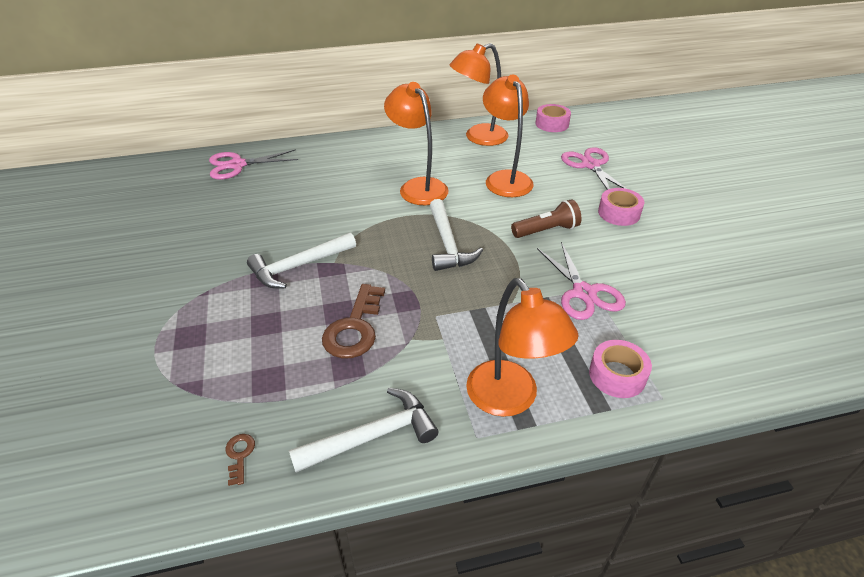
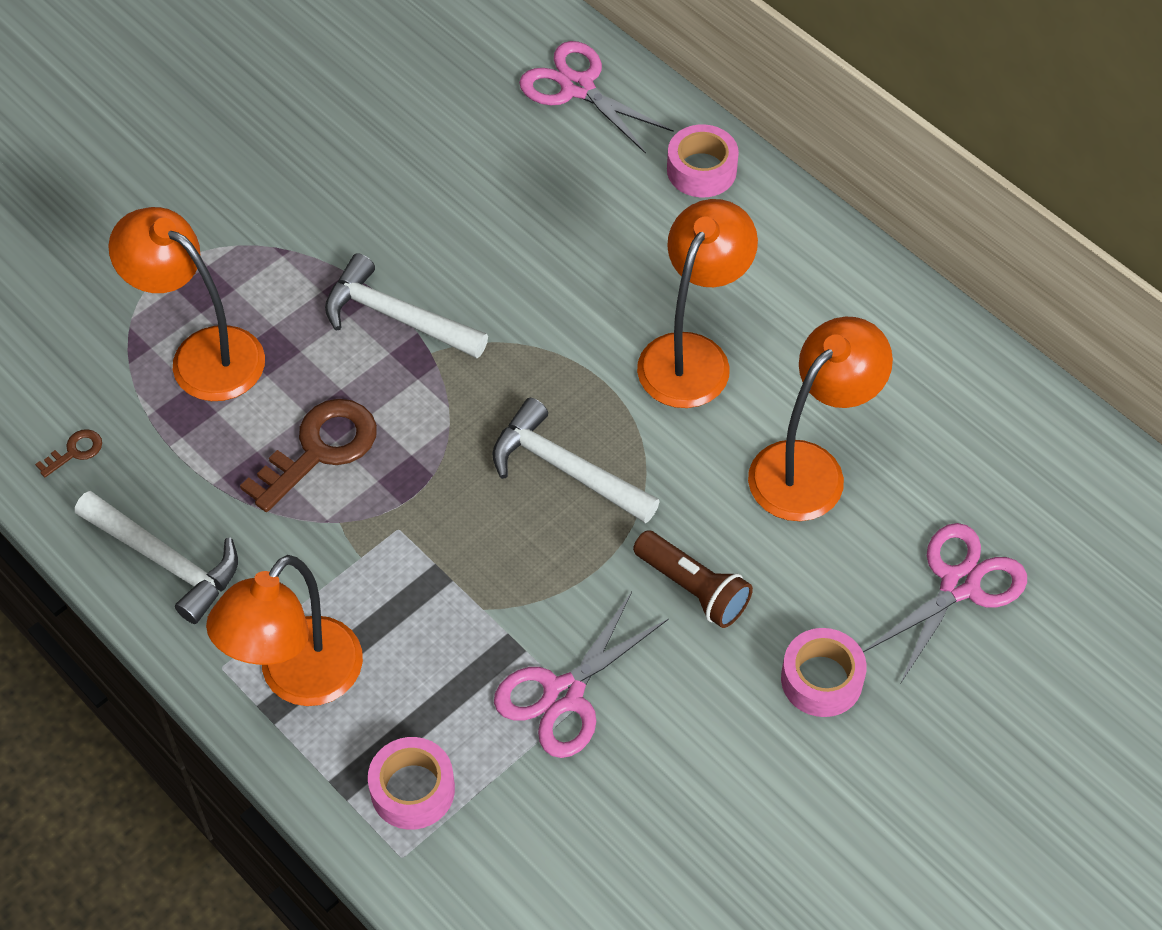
camera: 60 degrees right, 15 degrees up
(354, 328) = (320, 449): brown key -> brown key turned 150 degrees clockwise
(447, 244) = (566, 469): white hammer -> white hammer turned 75 degrees clockwise
(478, 137) = (923, 366): orange lamp -> orange lamp (202, 354)
(552, 124) = (1077, 464): pink tape -> pink tape (701, 170)

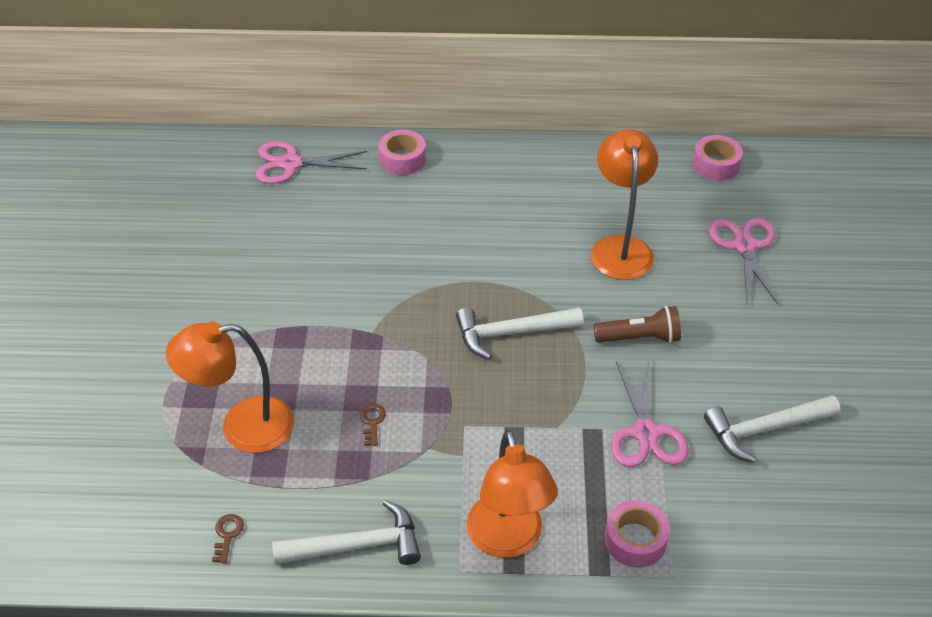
camera: 45 degrees left, 10 degrees down
(320, 449) = (372, 422): brown key -> brown key, size x0.46
(397, 317) = (331, 329): white hammer -> white hammer (764, 429)
(692, 355) = (504, 239): orange lamp -> none
(821, 679) = (744, 330): pink tape -> pink tape (715, 165)

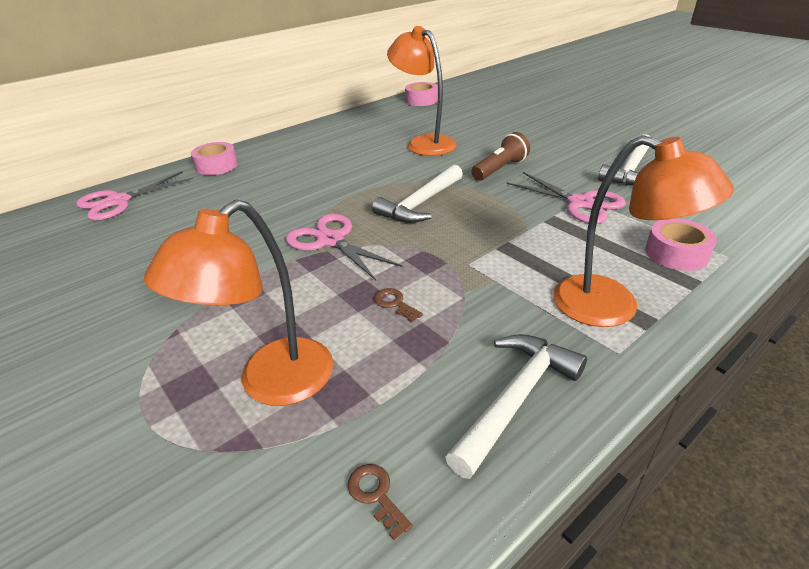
camera: 40 degrees left, 10 degrees down
(745, 246) = (487, 117): pink scissors -> pink scissors (331, 240)

